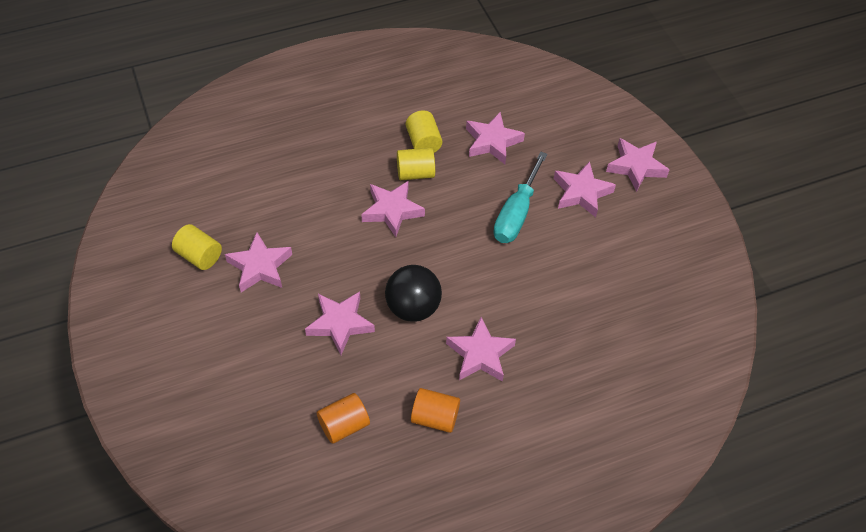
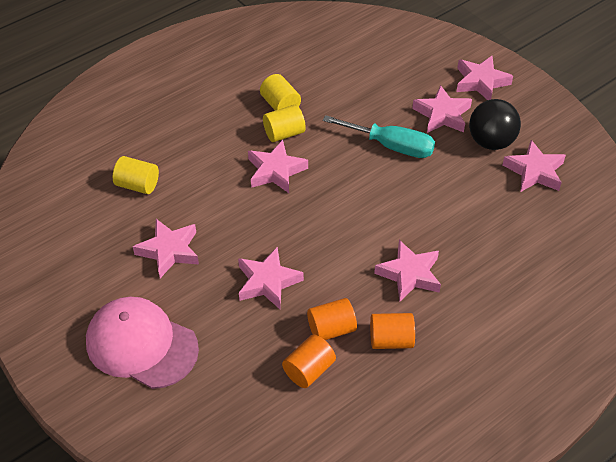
camera: 15 degrees left, 5 degrees down
(199, 256) = (105, 256): yellow cylinder -> yellow cylinder (137, 185)
(199, 354) = (141, 345): none -> pink cap
(382, 389) = (331, 329): none -> orange cylinder
(413, 307) = (330, 250): black ball -> black ball (491, 142)
(492, 142) = (344, 90): pink star -> pink star (534, 171)
(516, 214) = (391, 146): turquoise screwdriver -> turquoise screwdriver turned 75 degrees counterclockwise

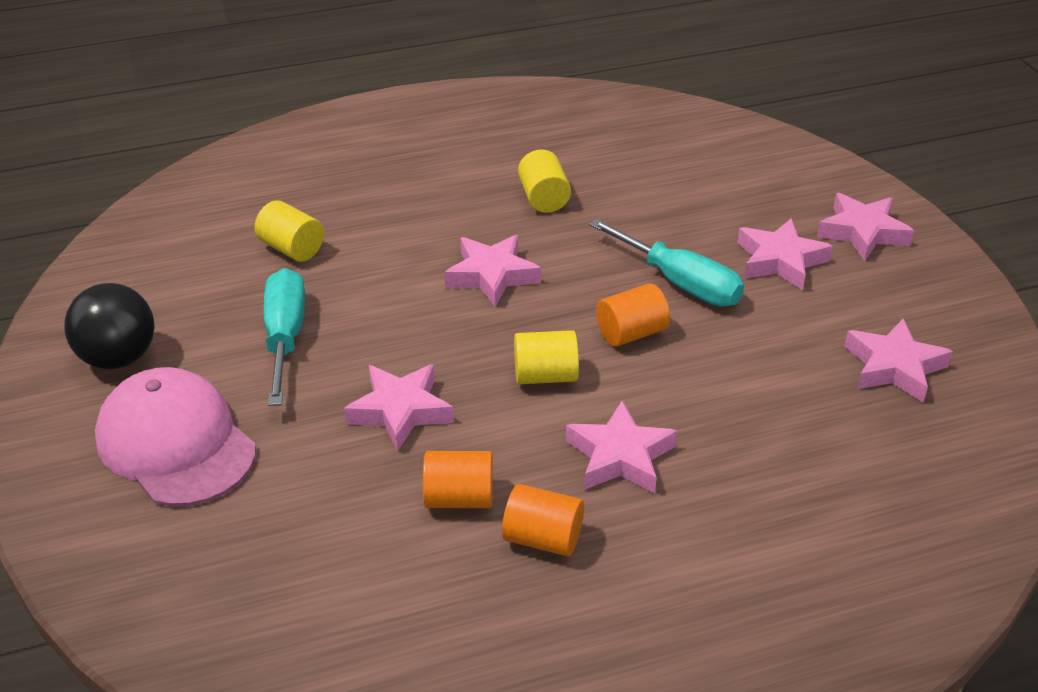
camera: 20 degrees right, 10 degrees down
(169, 251) = (285, 337): pink star -> turquoise screwdriver
(284, 133) = (530, 233): yellow cylinder -> yellow cylinder (545, 376)
(309, 370) = (394, 544): orange cylinder -> orange cylinder (631, 333)
(491, 142) = (840, 312): black ball -> black ball (118, 358)

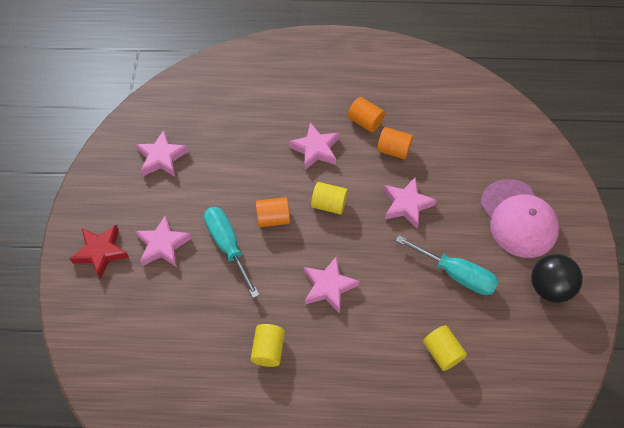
camera: 160 degrees left, 20 degrees up
(285, 337) = (456, 274): turquoise screwdriver -> turquoise screwdriver turned 75 degrees counterclockwise
(862, 232) = (101, 252): pink star -> red star

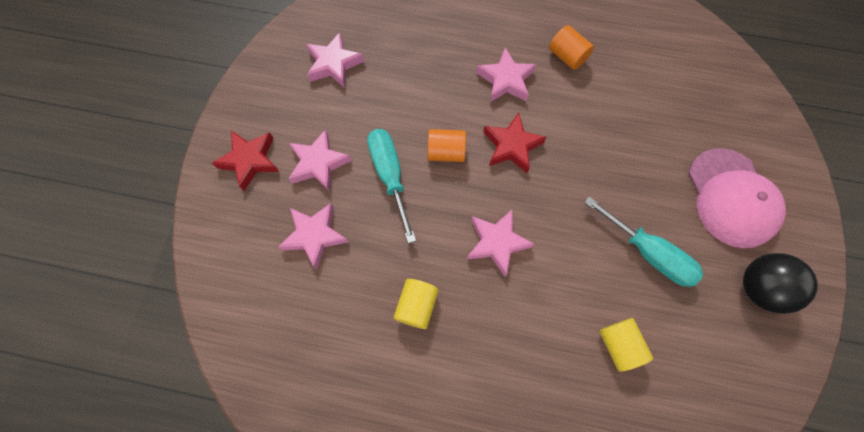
camera: 10 degrees right, 10 degrees up
(329, 204) = (511, 146): yellow cylinder -> red star
(393, 150) = (595, 94): orange cylinder -> none
(406, 205) = (601, 161): pink star -> pink star (314, 236)

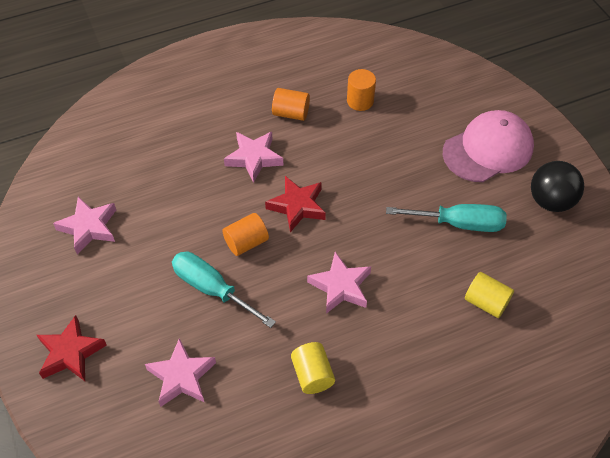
camera: 35 degrees left, 15 degrees down
(318, 163) = (139, 317): pink star -> none
(639, 80) = (360, 101): none -> orange cylinder
(731, 198) = (488, 149): pink cap -> pink cap turned 75 degrees counterclockwise

